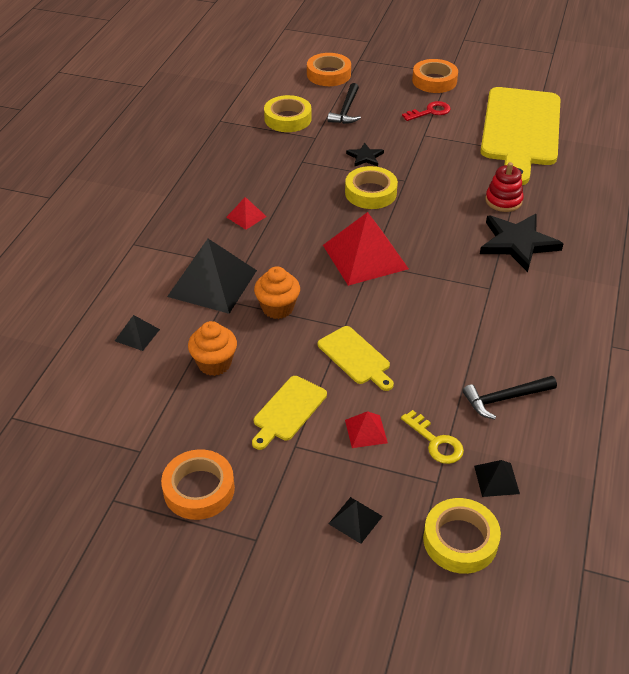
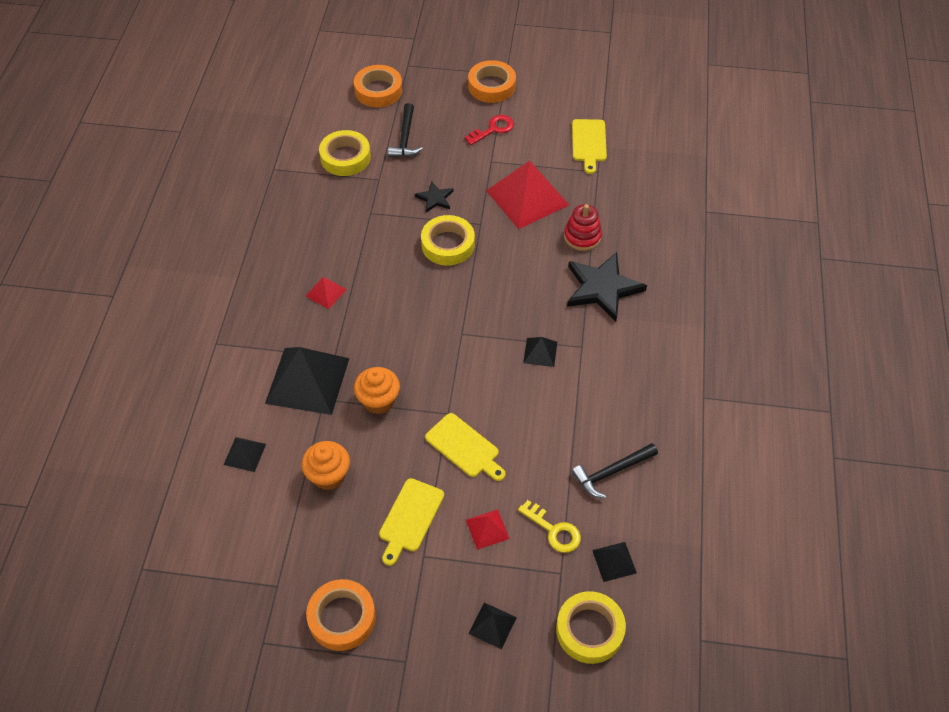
camera: 10 degrees left, 10 degrees up
(365, 256) = (454, 326): red pyramid -> red pyramid (527, 197)
(446, 287) = (540, 352): none -> black pyramid
(520, 130) = (589, 143): yellow cutting board -> yellow cutting board, size x0.44

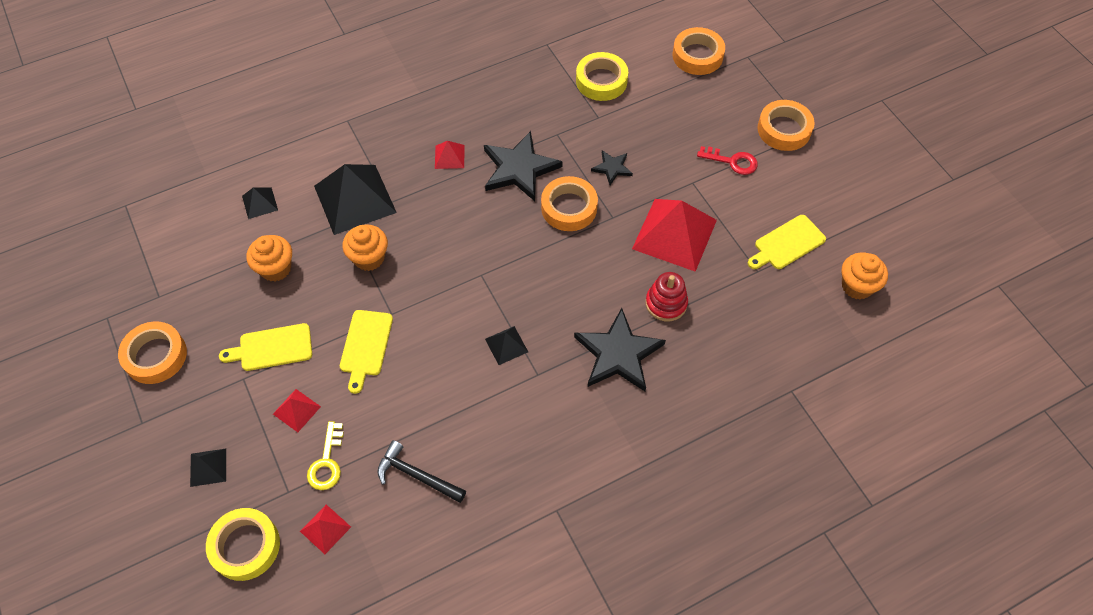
camera: 55 degrees right, 5 degrees up
(381, 254) = (519, 168): none -> black star
(405, 138) = (661, 107): black hammer -> none
(448, 244) = (569, 208): yellow tape -> orange tape
(614, 561) = (325, 529): black pyramid -> red pyramid
(652, 129) = (857, 286): none -> orange cupcake

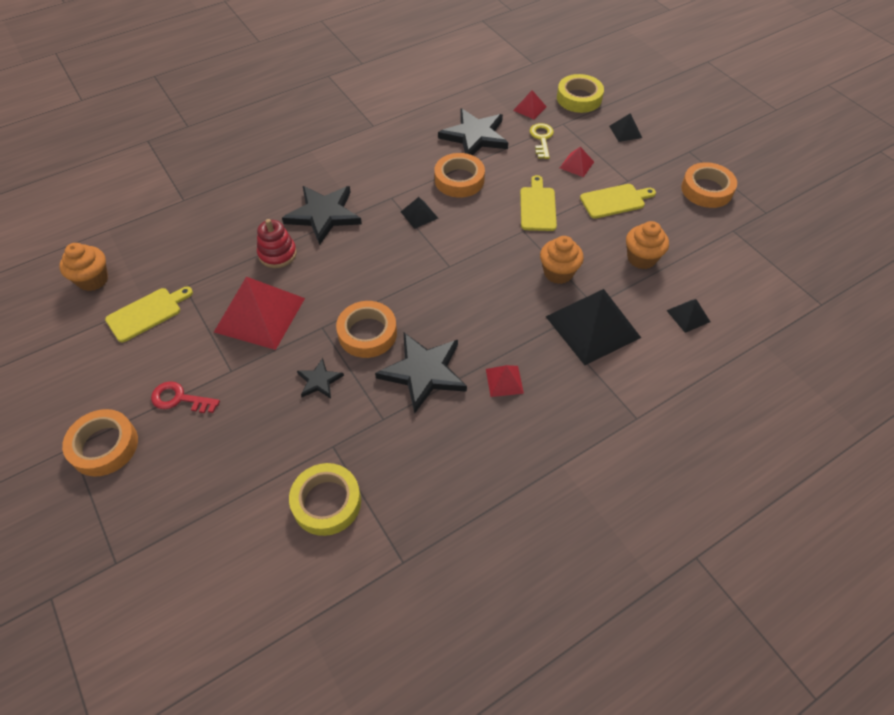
camera: 175 degrees right, 5 degrees down
(416, 475) = (475, 136): black hammer -> black star
(697, 56) = (187, 558): orange tape -> orange tape (459, 180)

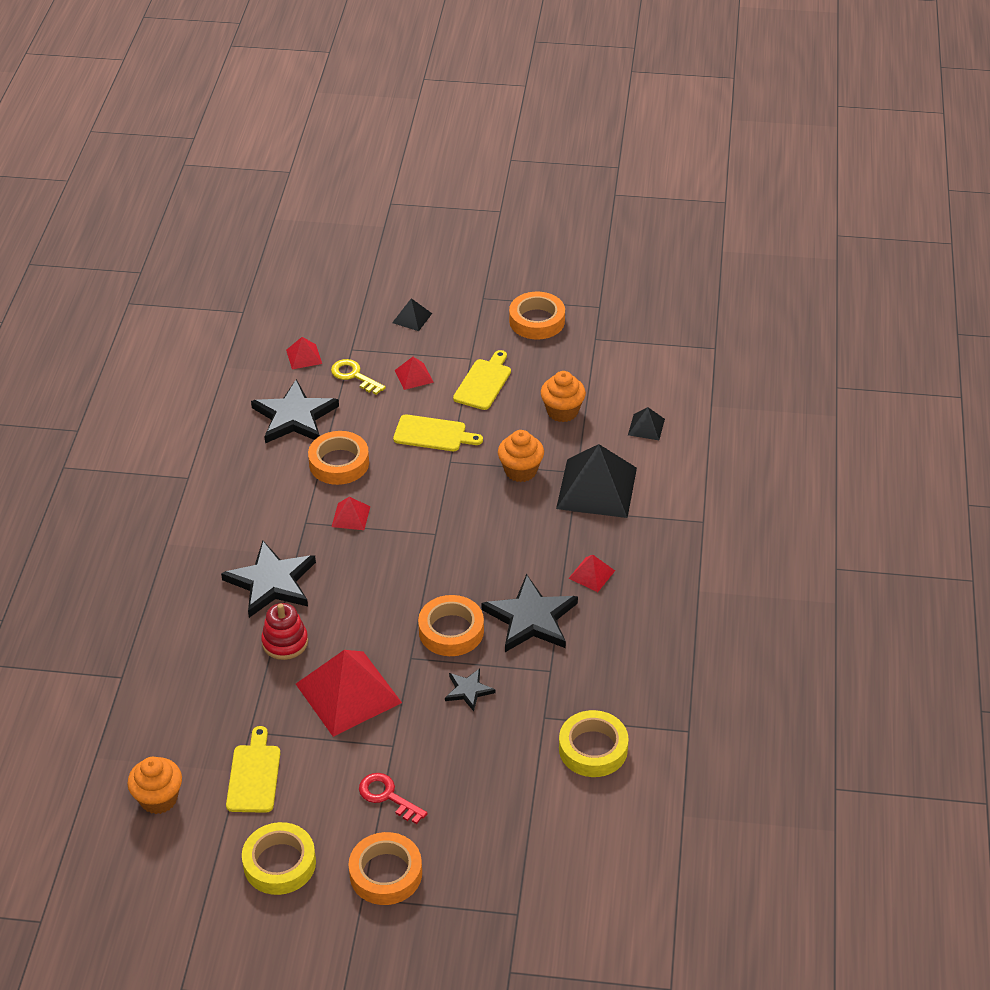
camera: 50 degrees left, 10 degrees down
(180, 399) = (387, 796): red key -> red key turned 75 degrees clockwise
(419, 215) = (351, 516): black pyramid -> red pyramid
(537, 207) = (433, 434): yellow cutting board -> yellow cutting board turned 150 degrees clockwise
(579, 98) = (332, 316): yellow tape -> yellow tape (279, 863)

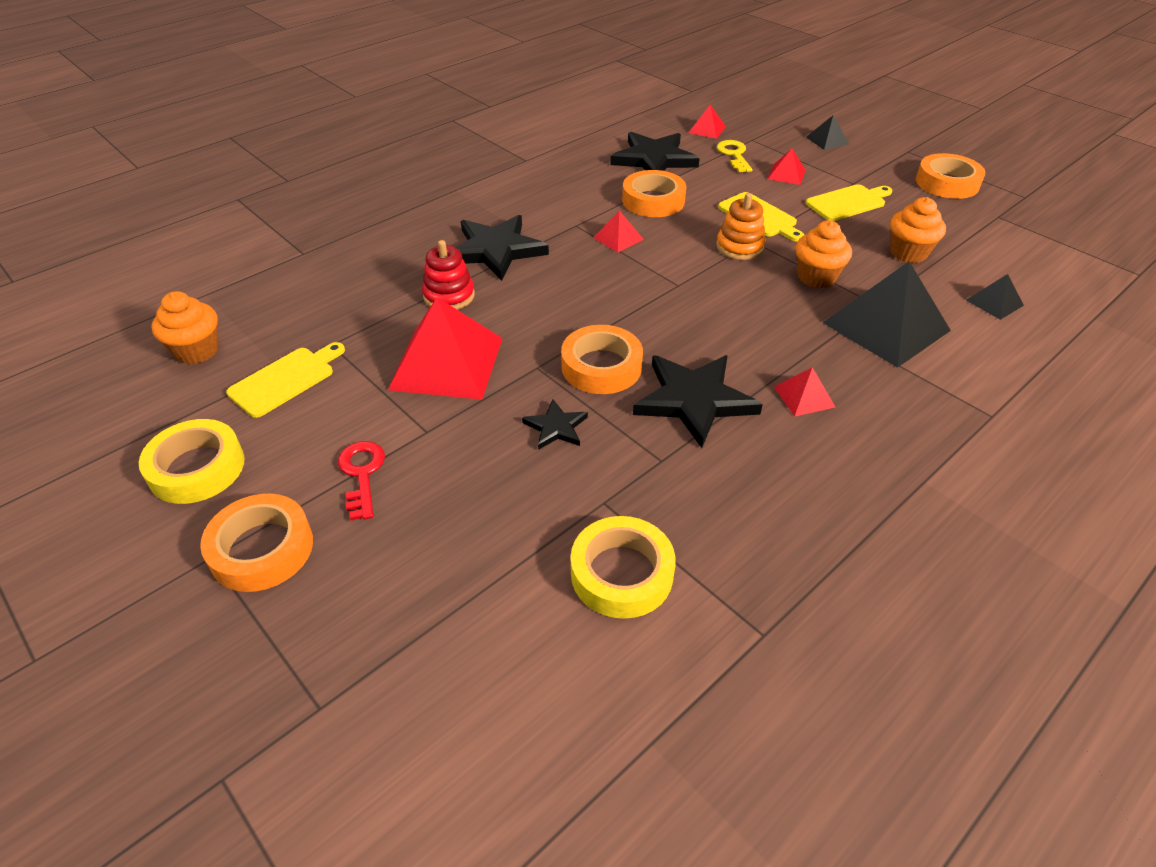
camera: 40 degrees right, 0 degrees up
(445, 473) = (739, 247): none -> orange stacking toy

